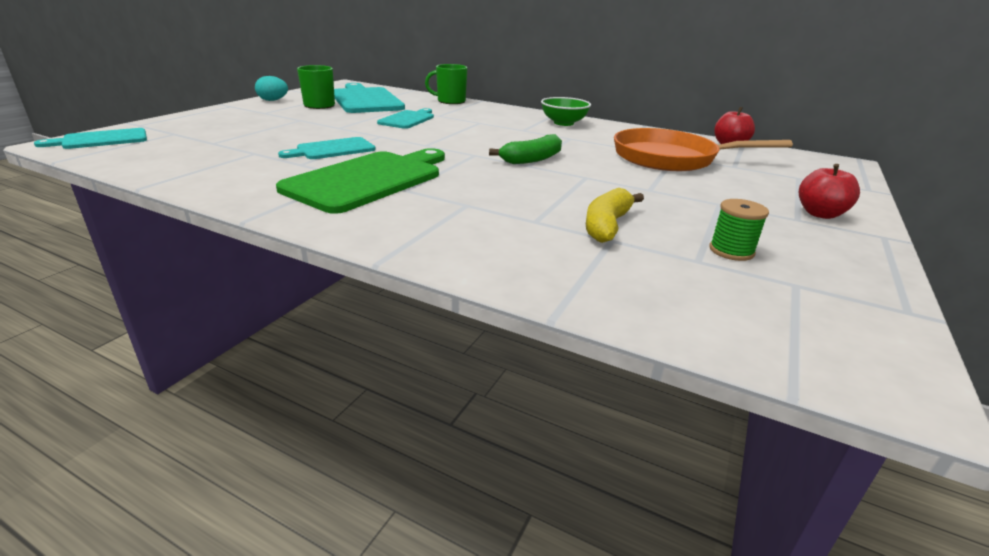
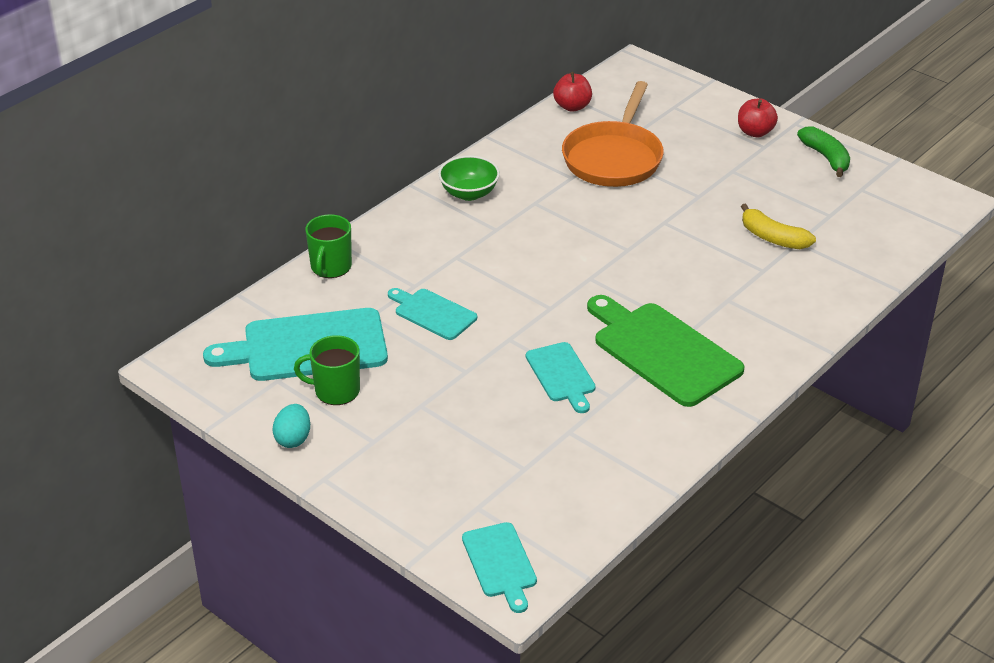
camera: 75 degrees left, 10 degrees up
(532, 159) = (609, 243): green banana -> green banana (826, 158)
(731, 251) = (816, 196): green spool -> none

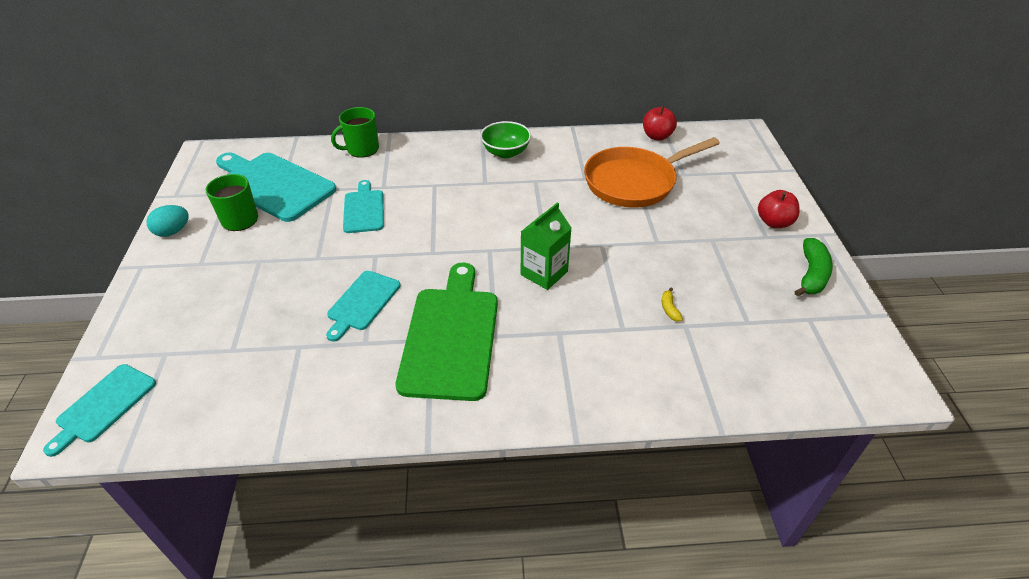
camera: 45 degrees right, 5 degrees up
(656, 268) = (544, 273): none -> green carton
(772, 238) = (669, 309): yellow banana -> yellow banana, size x0.49

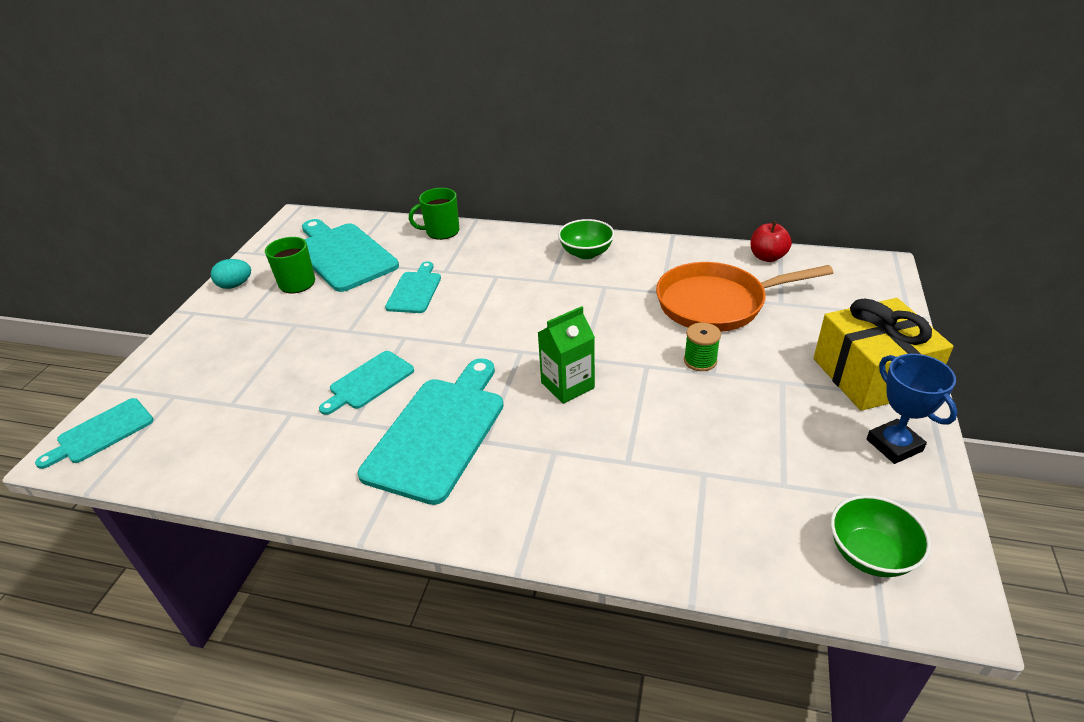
camera: 20 degrees right, 5 degrees down
(451, 336) = (439, 432): green cutting board -> turquoise cutting board
(642, 233) = (700, 361): none -> green spool
(669, 309) = (693, 450): yellow banana -> none
(774, 222) = (871, 375): red apple -> yellow gift
(811, 275) = (894, 445): green banana -> blue trophy
(829, 361) = (870, 554): none -> green bowl

